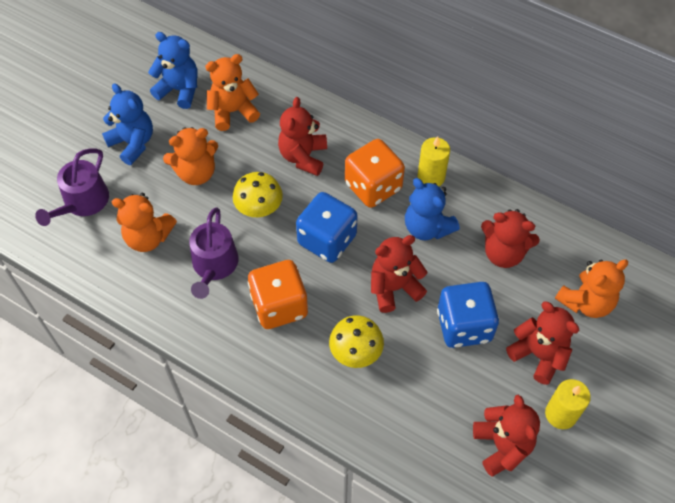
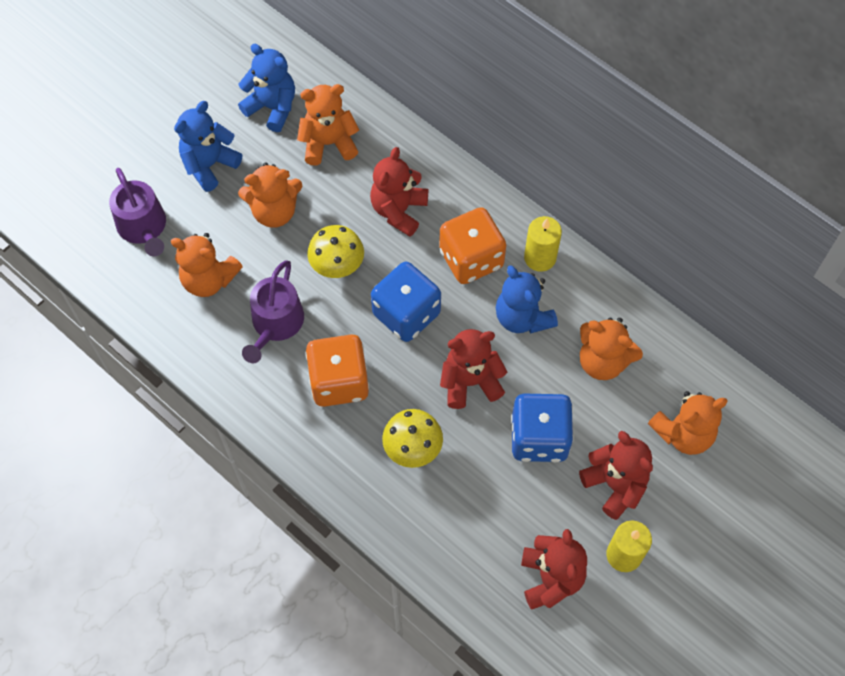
camera: 10 degrees right, 5 degrees up
(83, 202) = (143, 227): purple watering can -> purple watering can turned 60 degrees counterclockwise
(133, 143) = (209, 165): blue teddy bear -> blue teddy bear turned 105 degrees counterclockwise
(503, 253) = (603, 361): red teddy bear -> orange teddy bear

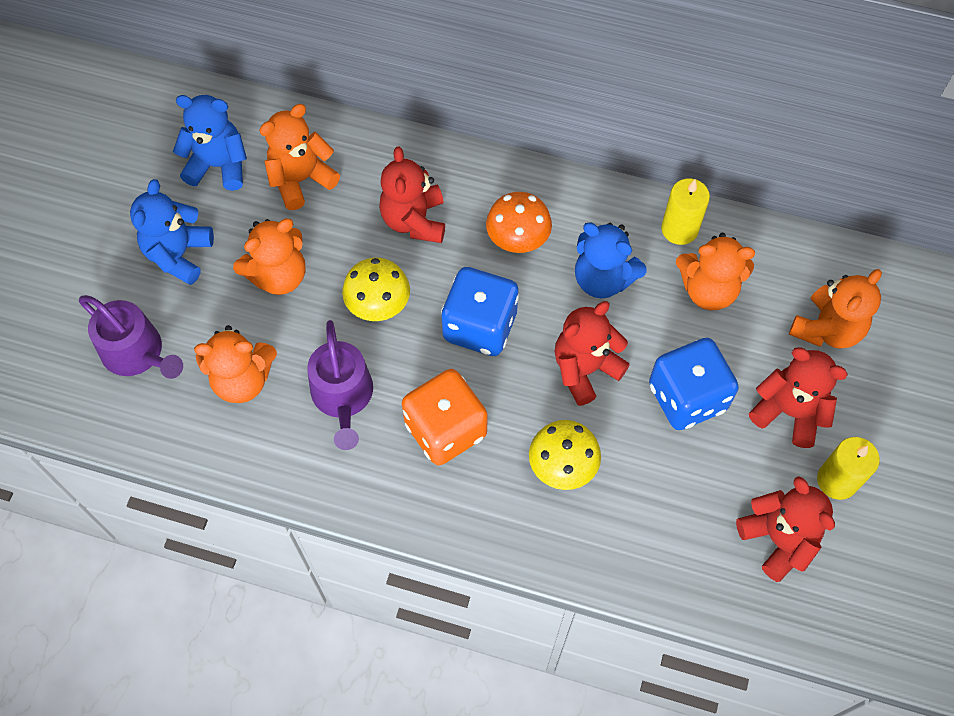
camera: 25 degrees left, 0 degrees up
(471, 259) = (517, 240): orange dice -> orange mushroom
(540, 257) = (588, 210): yellow candle -> yellow candle (679, 229)

